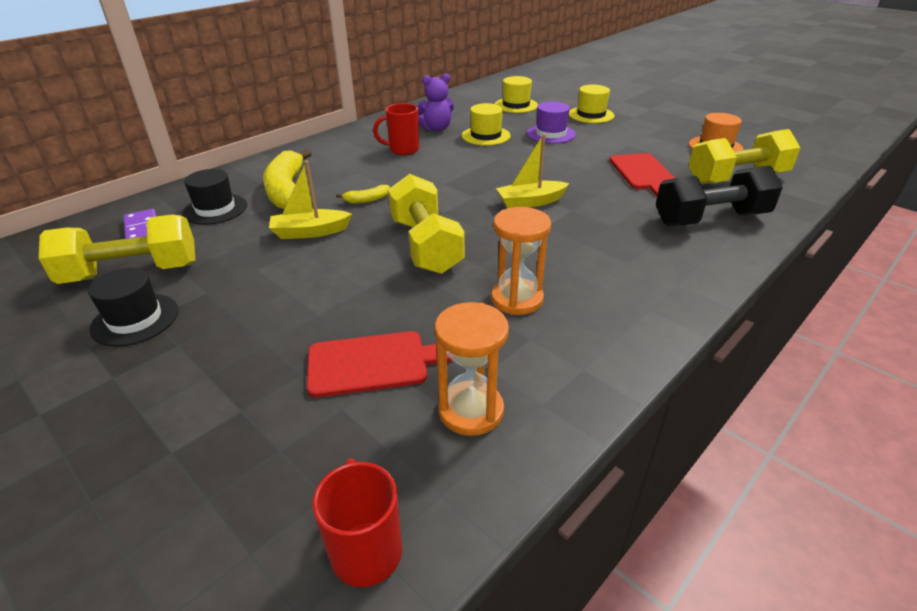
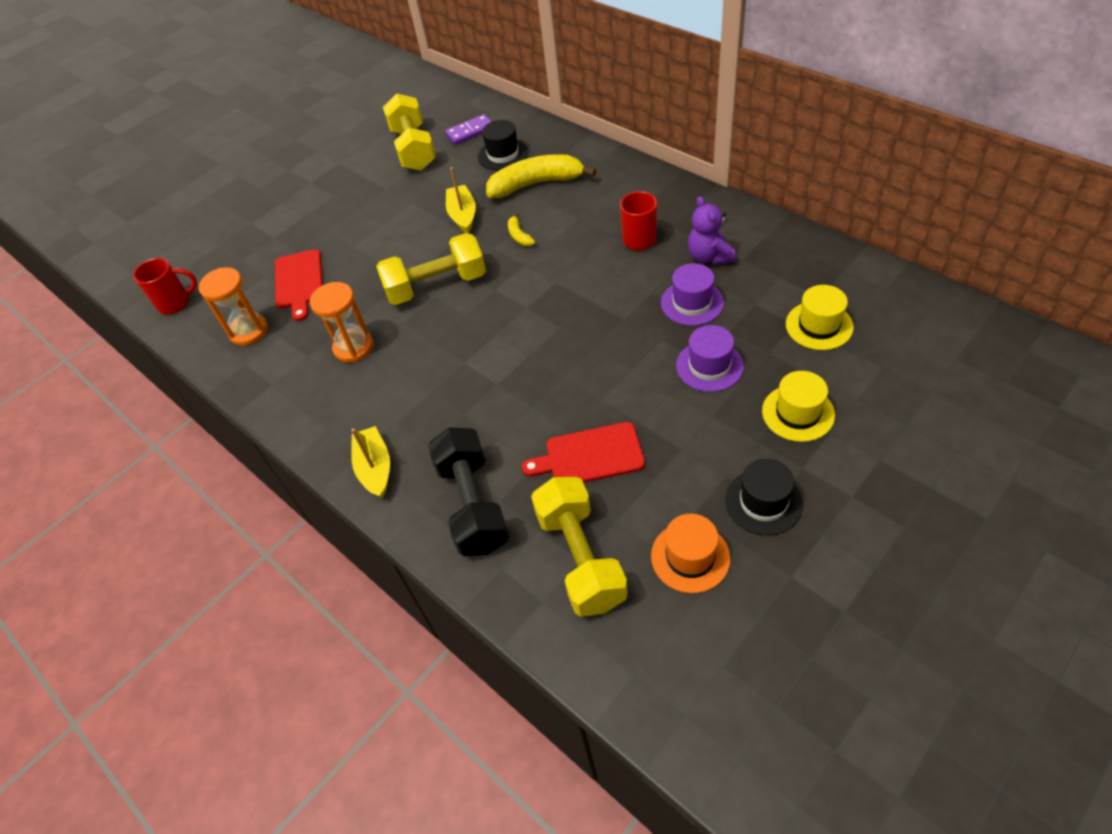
camera: 95 degrees right, 15 degrees up
(135, 319) = (361, 170): black hat -> black hat (763, 502)
(486, 136) = (692, 303): yellow hat -> purple hat
(530, 202) = (514, 350): yellow boat -> yellow boat (375, 468)

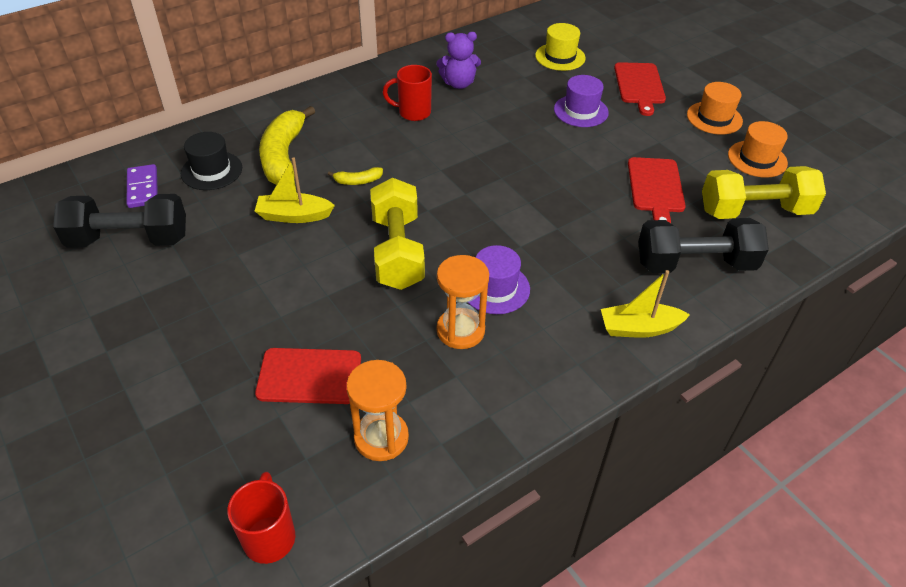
camera: 85 degrees left, 5 degrees down
(413, 149) = (129, 240): yellow dumbbell -> black dumbbell
(692, 303) = (508, 103): purple hat -> purple hat (495, 288)
(763, 502) = (714, 118): black hat -> orange hat
(798, 413) = (639, 85): yellow hat -> red cutting board

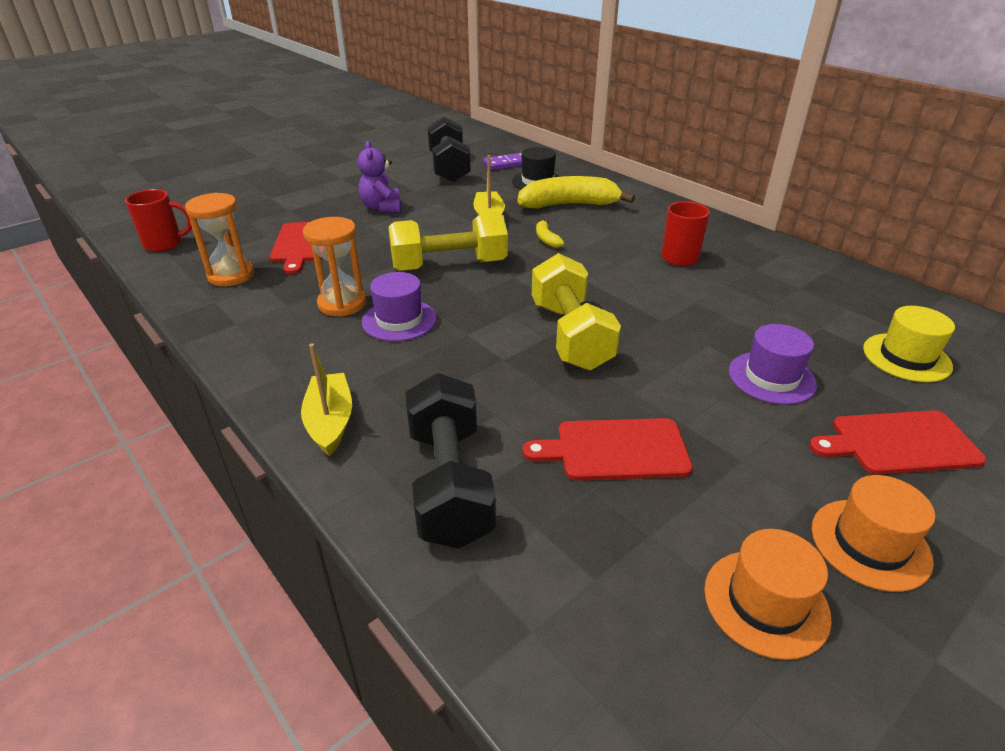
camera: 85 degrees right, 10 degrees down
(458, 83) = (761, 280): purple teddy bear -> purple teddy bear (382, 208)
(754, 211) = (596, 576): yellow dumbbell -> yellow dumbbell (570, 335)

